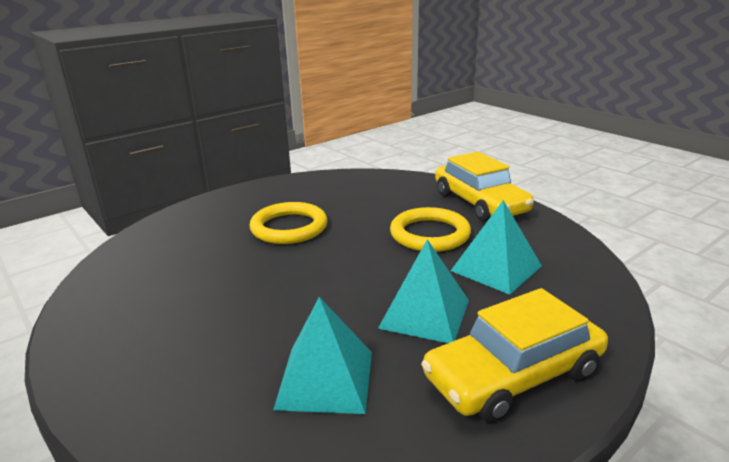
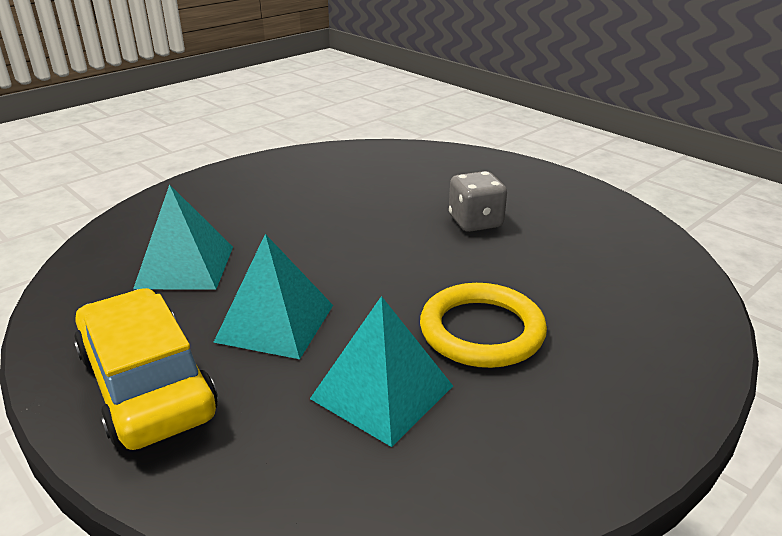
camera: 85 degrees right, 5 degrees up
(289, 227) = (475, 222): yellow ring -> grey dice
(480, 203) = (627, 394): yellow car -> none

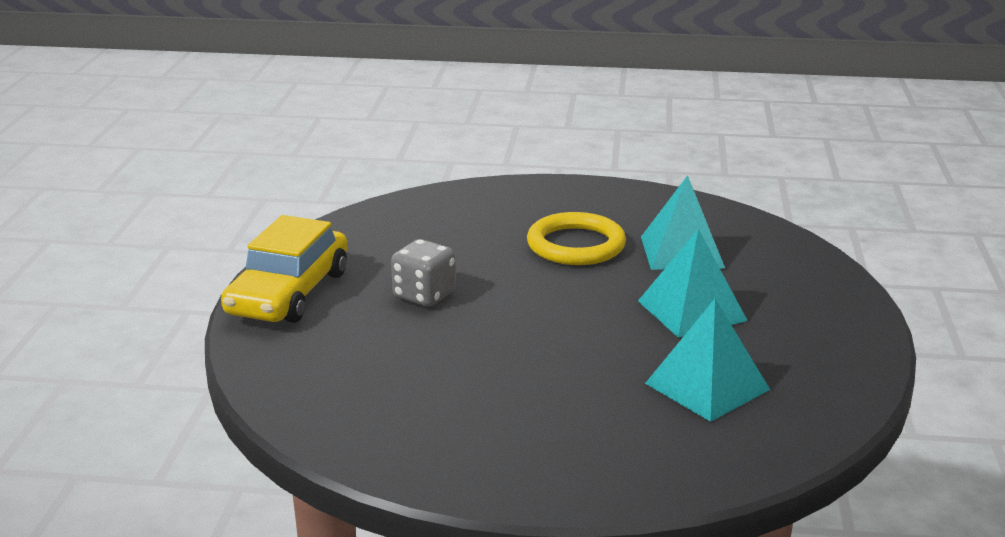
camera: 130 degrees left, 5 degrees down
(146, 383) = (813, 320): yellow car -> yellow car (288, 293)

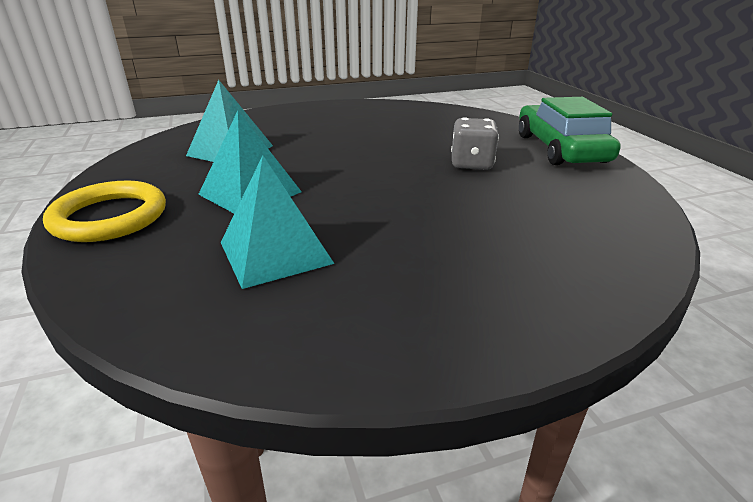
camera: 155 degrees right, 5 degrees up
(288, 293) = (560, 149): yellow car -> green car
(576, 245) = (399, 233): yellow ring -> yellow ring (109, 217)

